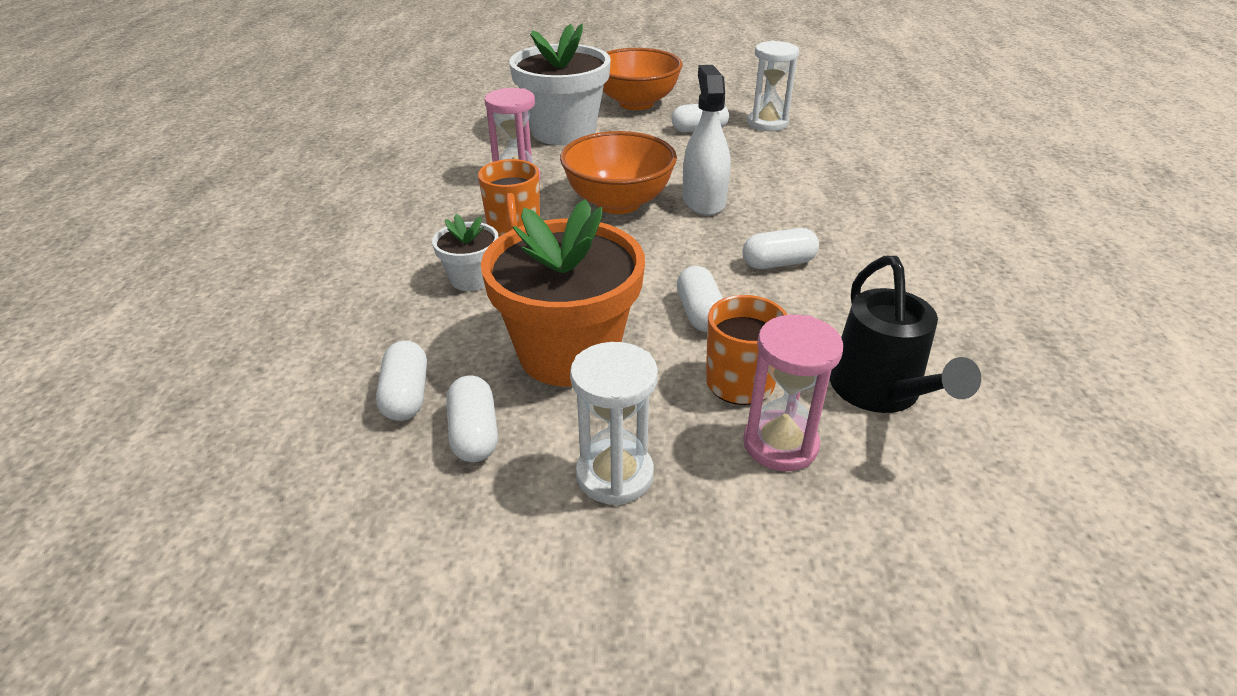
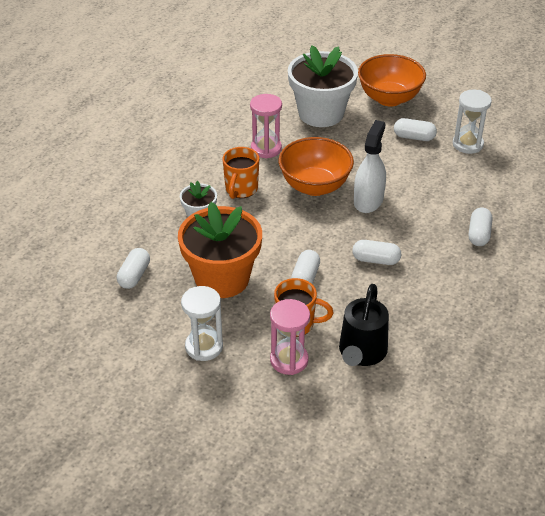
camera: 25 degrees right, 5 degrees up
(474, 434) = (154, 306): white capsule -> white capsule (479, 234)

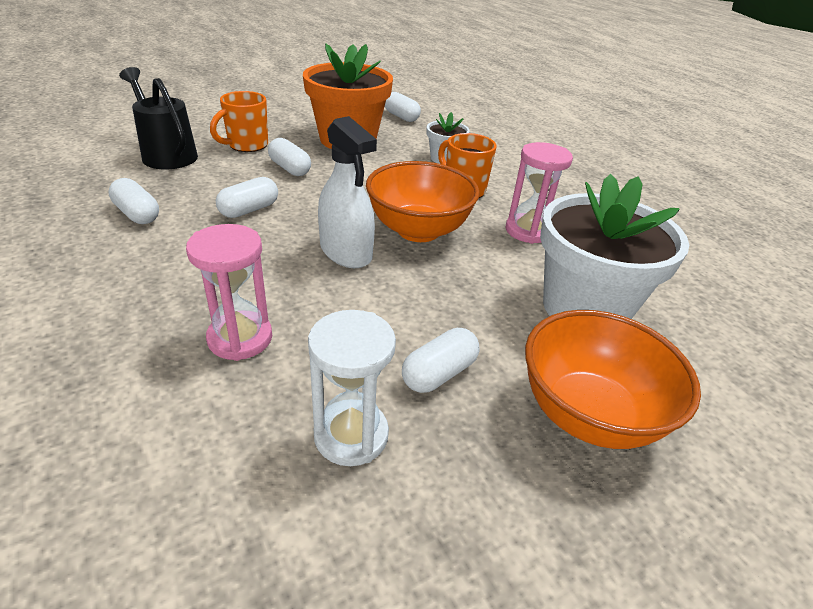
camera: 120 degrees right, 5 degrees down
(204, 347) = (289, 113): white hourglass -> none
(289, 360) = (219, 130): pink hourglass -> pink hourglass (240, 338)
(479, 234) = (159, 301): white capsule -> white capsule (137, 214)

